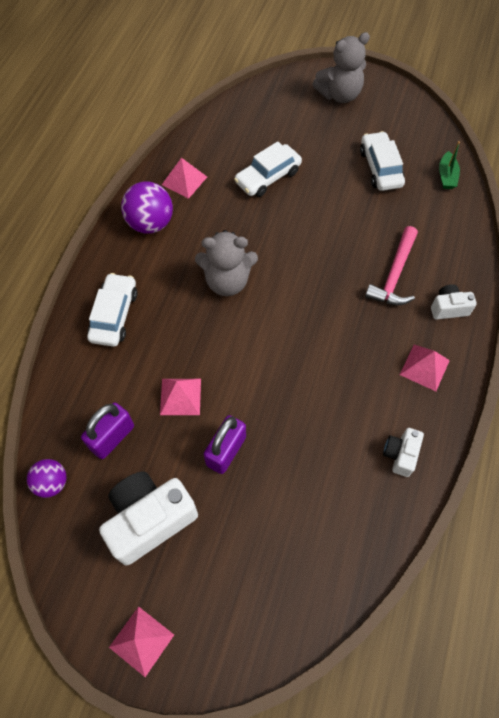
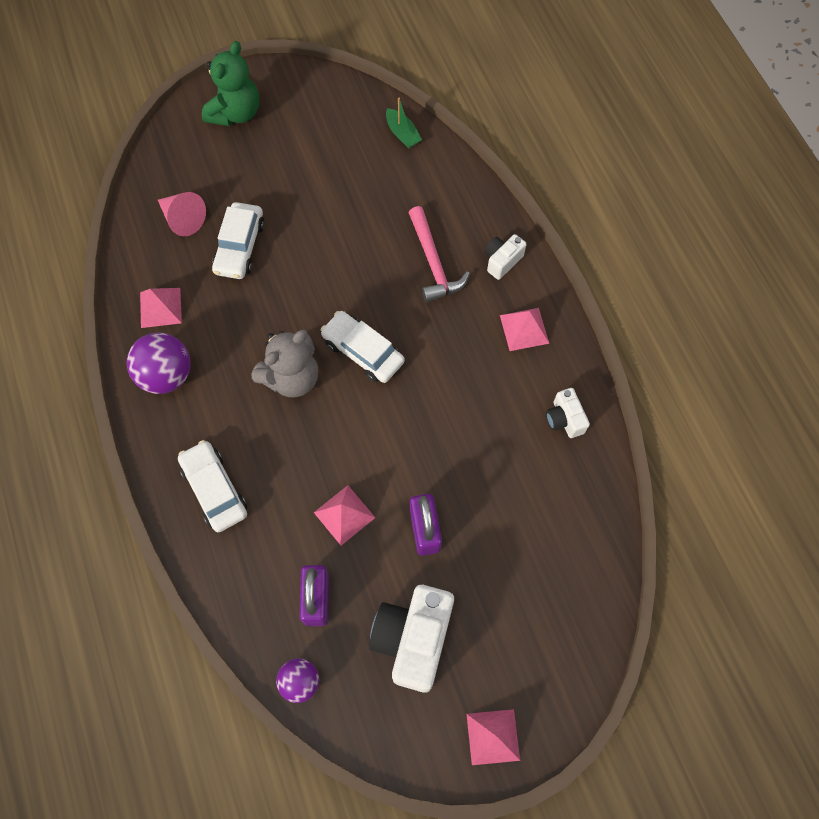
camera: 40 degrees left, 5 degrees up
(247, 137) = (183, 219): none -> pink cone
(339, 94) = (236, 113): grey teddy bear -> green teddy bear
(380, 168) = (337, 165): white car -> white car (363, 351)

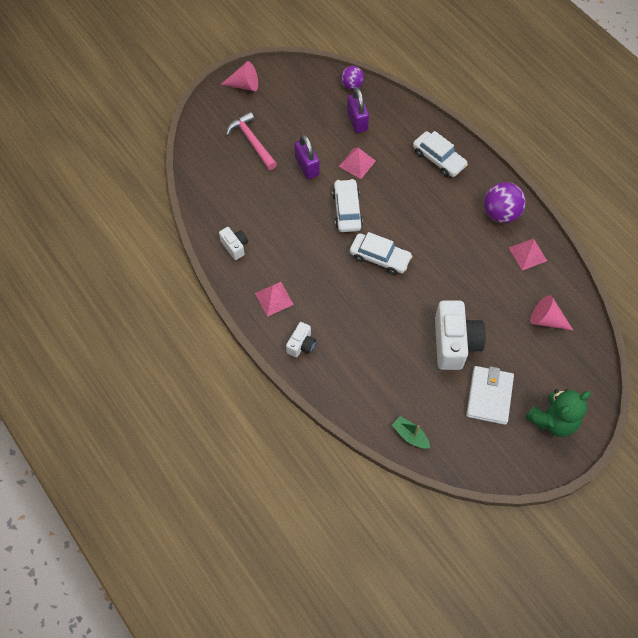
camera: 165 degrees right, 5 degrees down
(236, 113) = (552, 420): green teddy bear -> green teddy bear turned 135 degrees counterclockwise
(240, 247) = (495, 309): white car -> white car (347, 210)
(292, 377) = (420, 230): grey teddy bear -> none
(295, 152) = (489, 396): none -> white wallet
(413, 639) = (298, 115): white camera -> white camera (454, 343)
(433, 262) = (351, 331): pink hammer -> pink hammer (252, 141)
(493, 736) = (244, 85): pink pyramid -> pink cone

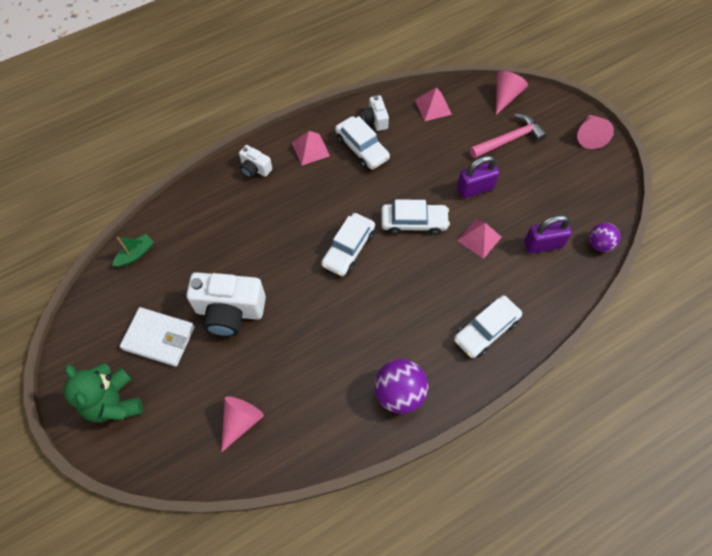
camera: 95 degrees right, 0 degrees up
(201, 143) = (505, 96): none -> pink cone
(235, 246) = (375, 120): white camera -> white camera turned 105 degrees clockwise
(270, 255) = (362, 148): none -> white car
(527, 254) = (336, 416): pink pyramid -> pink pyramid (433, 107)

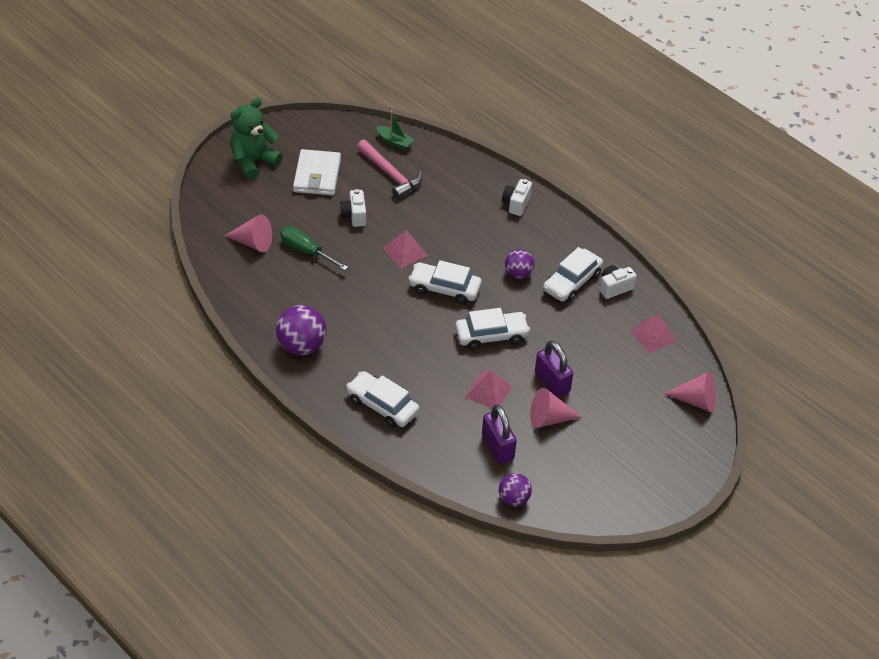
camera: 75 degrees right, 15 degrees down
(230, 311) = (354, 215): white camera -> white camera, size x0.51
(268, 367) = (306, 251): none -> green screwdriver
(310, 149) = (556, 241): pink pyramid -> pink pyramid (405, 251)
(343, 186) = (518, 274): none -> purple ball
(413, 222) = (491, 335): white car -> white car turned 90 degrees counterclockwise
(509, 139) = (631, 408): pink hammer -> pink hammer (390, 174)
(589, 136) = (666, 486): pink cone -> pink cone (549, 418)

